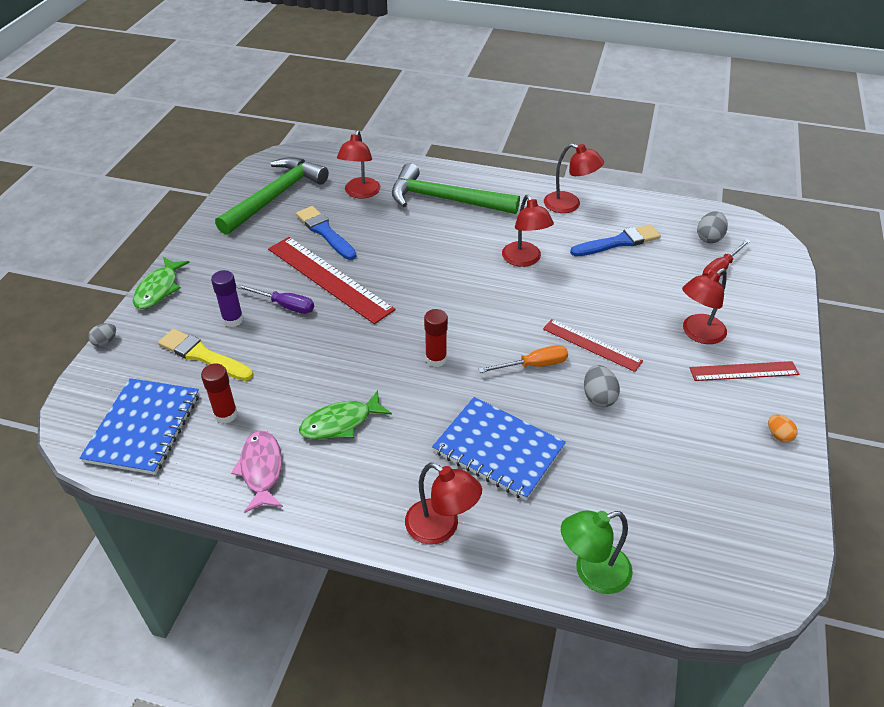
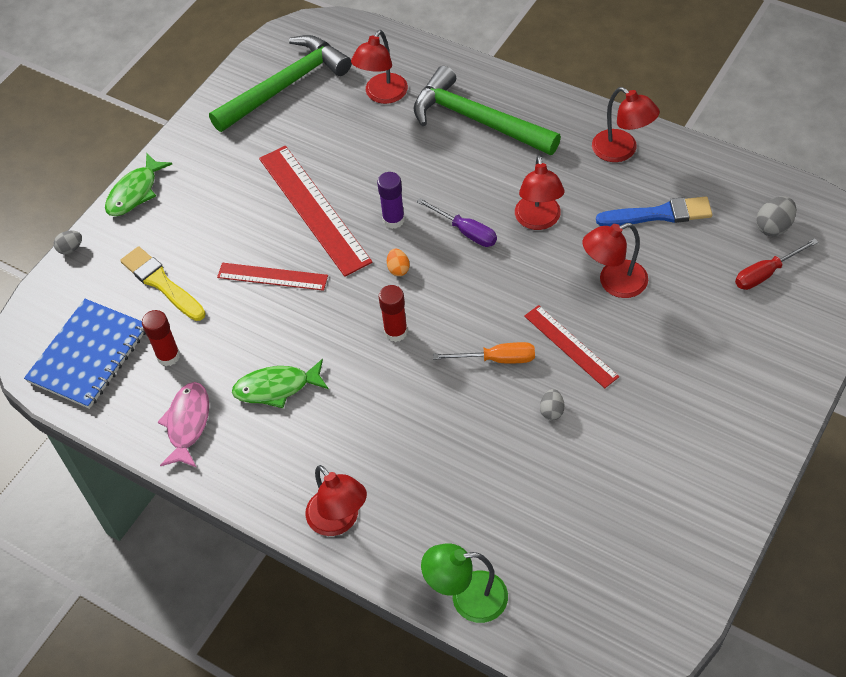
camera: 20 degrees right, 10 degrees up
(233, 320) = (201, 244): purple glue stick -> purple glue stick (393, 220)
(285, 305) = (258, 236): purple screwdriver -> purple screwdriver (466, 231)
(325, 232) = (327, 145): blue brush -> none
(498, 449) = (424, 450): blue notebook -> none
(598, 397) = (551, 411): grey egg -> grey egg, size x0.65
(698, 333) = (698, 354): red lamp -> red lamp (613, 283)
(743, 371) = (728, 411): red ruler -> red ruler (272, 276)
(778, 435) = (729, 495): orange egg -> orange egg (398, 269)

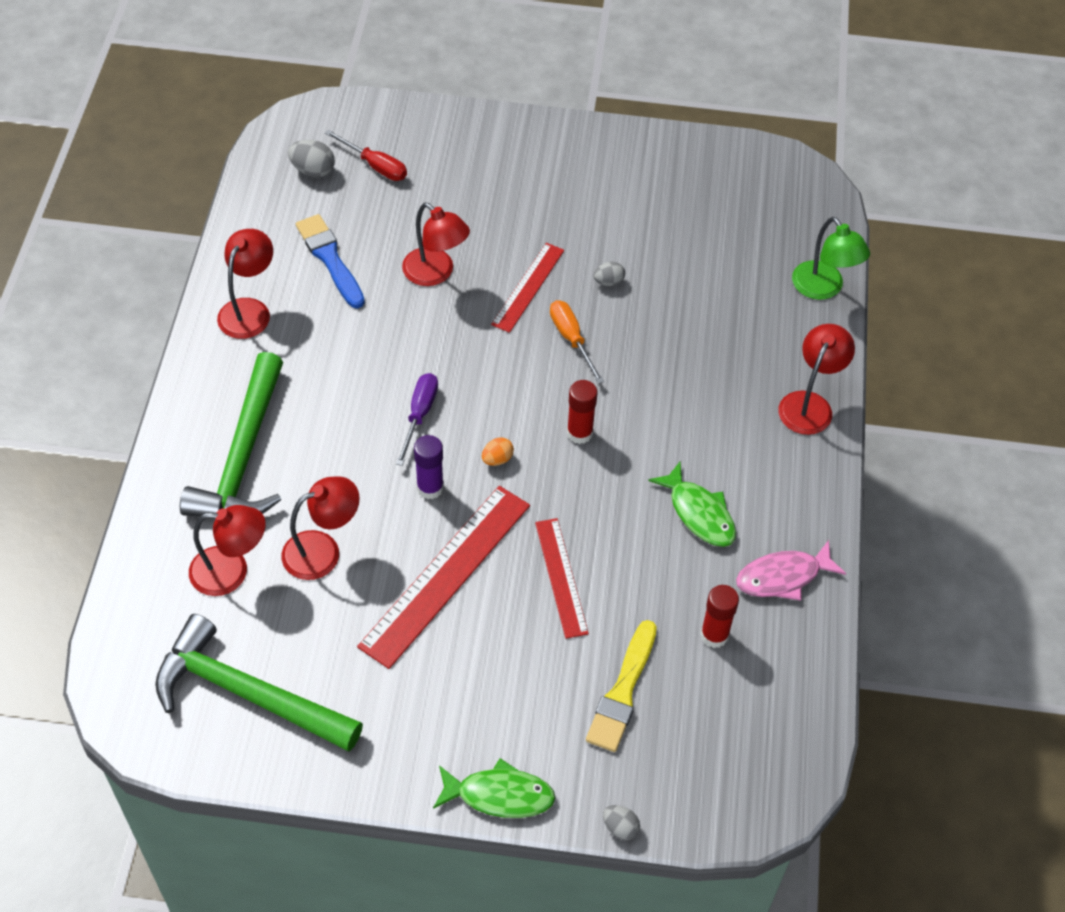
camera: 120 degrees left, 0 degrees up
(88, 355) = (755, 721): blue notebook -> none
(538, 220) = (378, 355): red lamp -> red lamp (323, 550)

